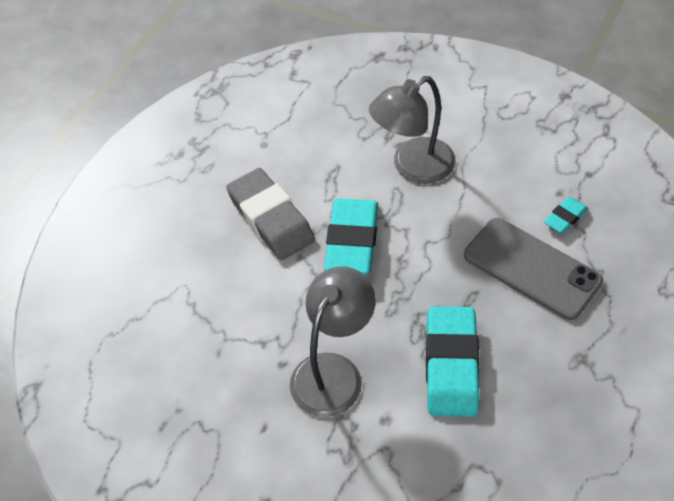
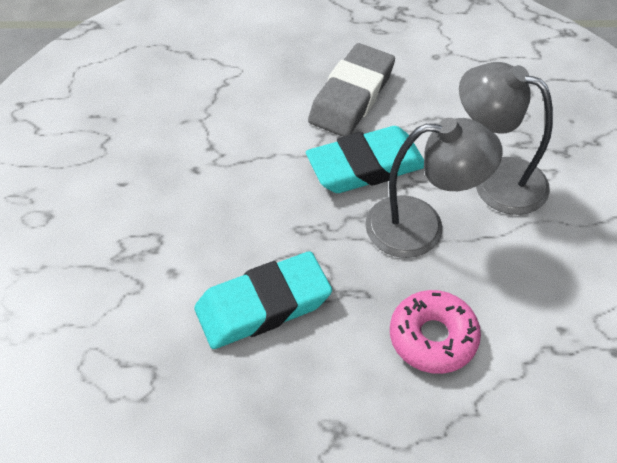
camera: 60 degrees right, 0 degrees up
(333, 371) = (206, 210): grey lamp -> grey lamp (421, 227)
(531, 268) = (433, 337): grey phone -> pink donut
(565, 218) = (529, 347): turquoise eraser -> none

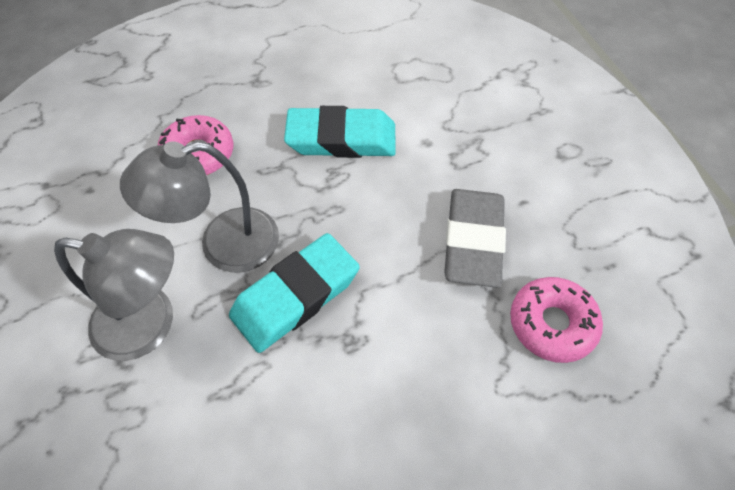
camera: 160 degrees right, 5 degrees up
(173, 93) = (552, 324): none -> pink donut
(263, 305) = (341, 139): turquoise eraser -> turquoise eraser turned 45 degrees clockwise
(351, 96) = (342, 394): grey eraser -> grey eraser (473, 241)

